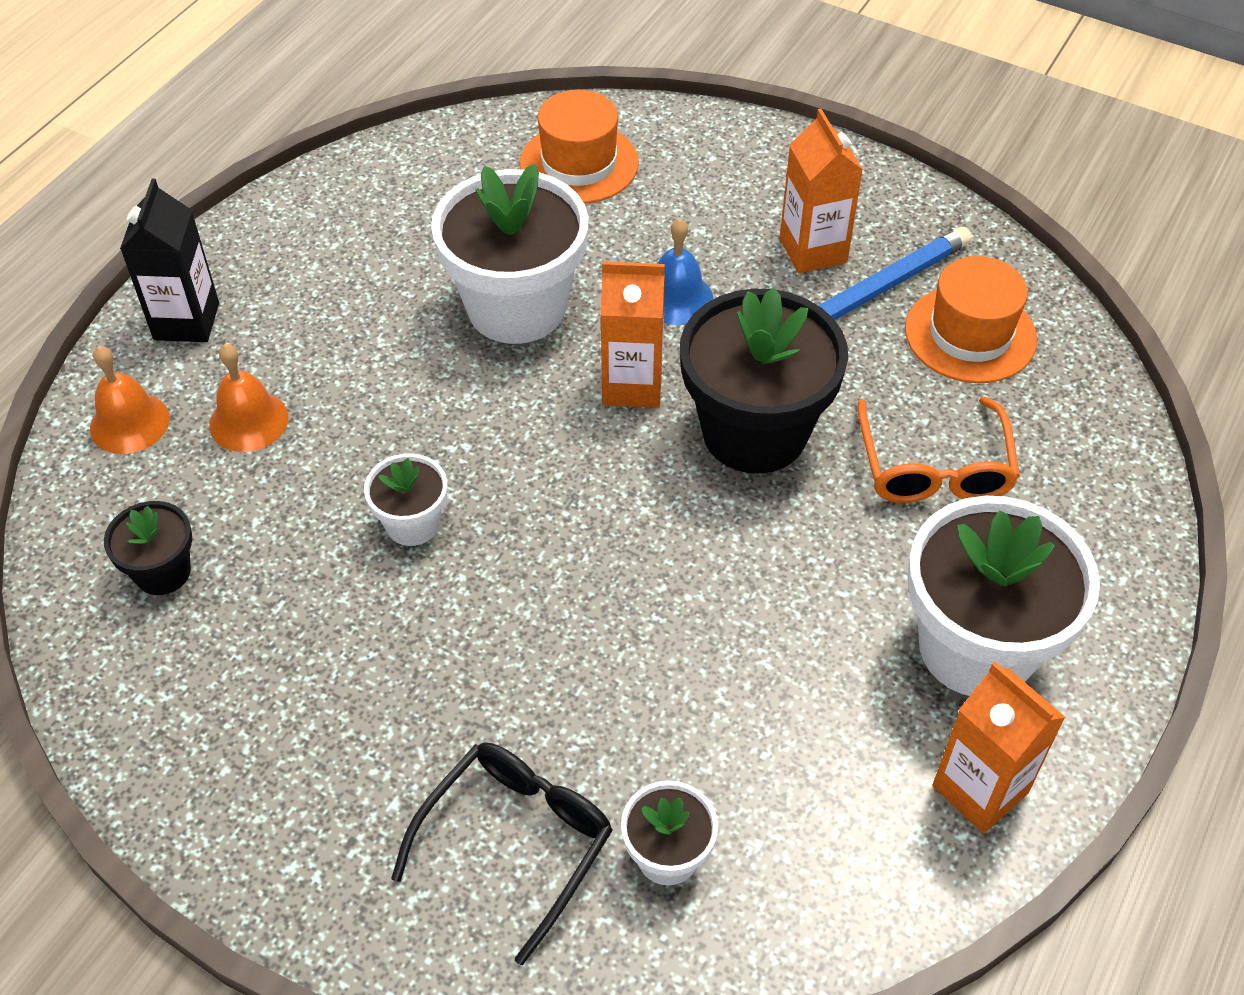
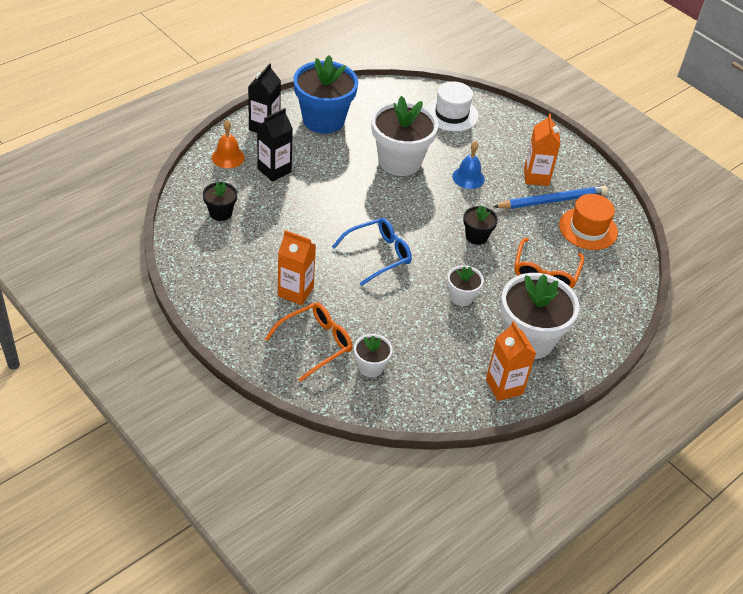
camera: 15 degrees right, 5 degrees down
(248, 421) = (274, 170): orange bell -> black carton
(312, 262) = (323, 120): none -> blue flower pot
(412, 524) = (323, 226): white flower pot -> white flower pot (461, 297)
(515, 843) = (315, 344): black glasses -> orange glasses
(563, 554) = (378, 255): none -> blue glasses
(579, 163) = (451, 114): orange hat -> white hat
(632, 385) = (434, 204): orange carton -> orange carton (295, 292)
(754, 432) = (476, 236): black flower pot -> black flower pot, size x0.49

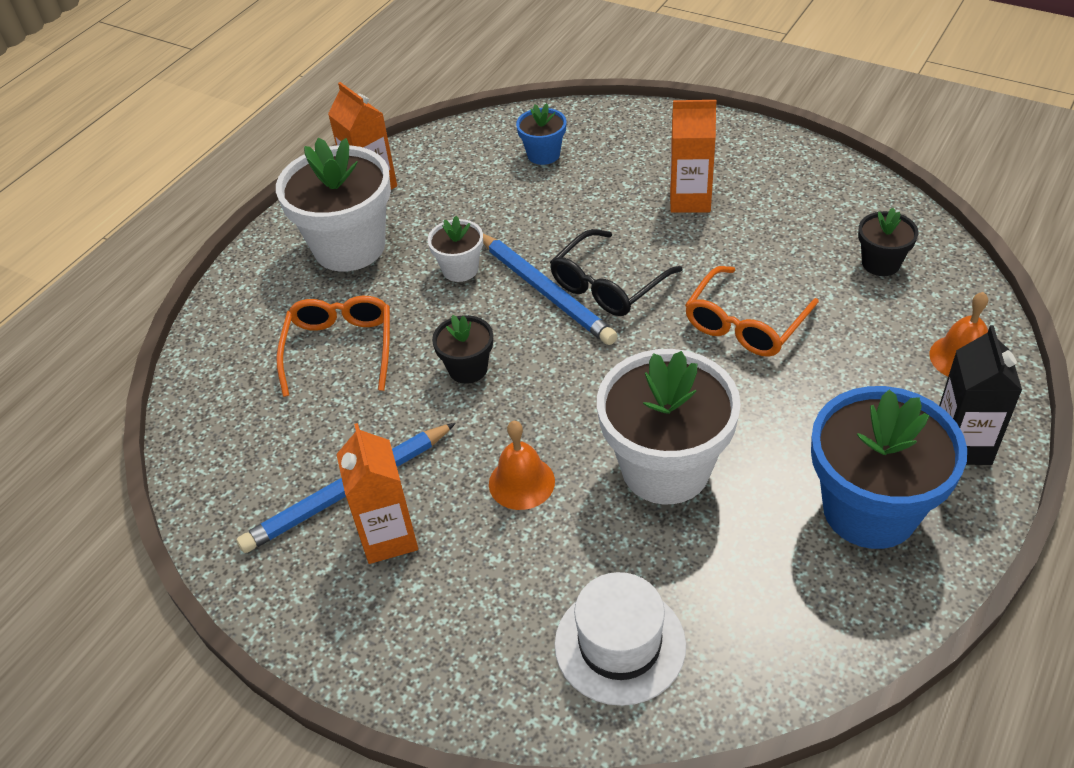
camera: 170 degrees right, 0 degrees up
(274, 170) = (866, 362): black carton -> none
(315, 344) = (624, 155): orange glasses -> orange glasses (745, 323)
(371, 367) = (543, 154): white flower pot -> blue flower pot
(378, 255) = (608, 285): blue glasses -> black glasses
(416, 264) = (545, 291): none -> blue pencil
(468, 177) = (521, 482): blue bell -> orange bell
(588, 229) = (273, 455): orange hat -> none

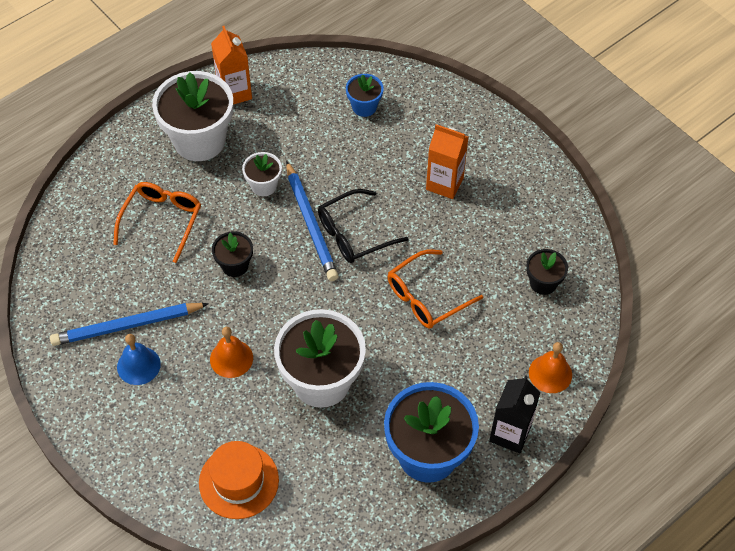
camera: 15 degrees right, 10 degrees up
(388, 537) = (138, 365): orange carton -> blue bell
(620, 644) = (239, 481): white hat -> orange hat

